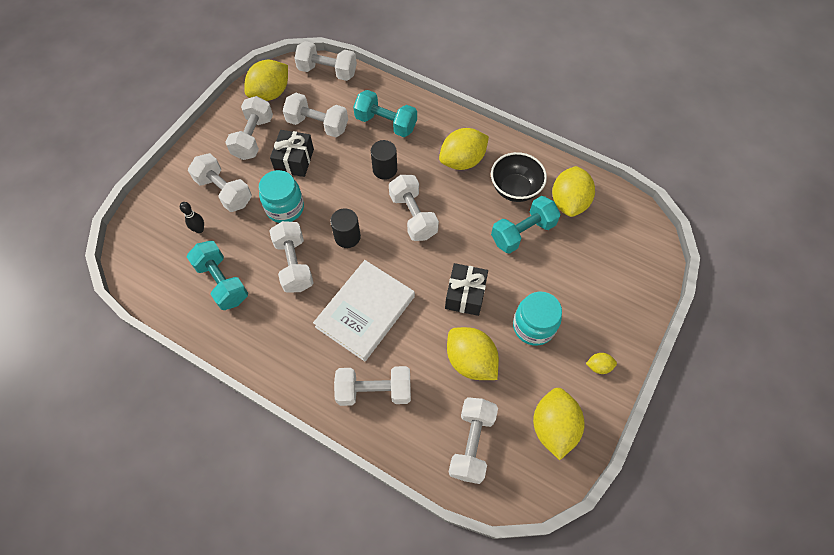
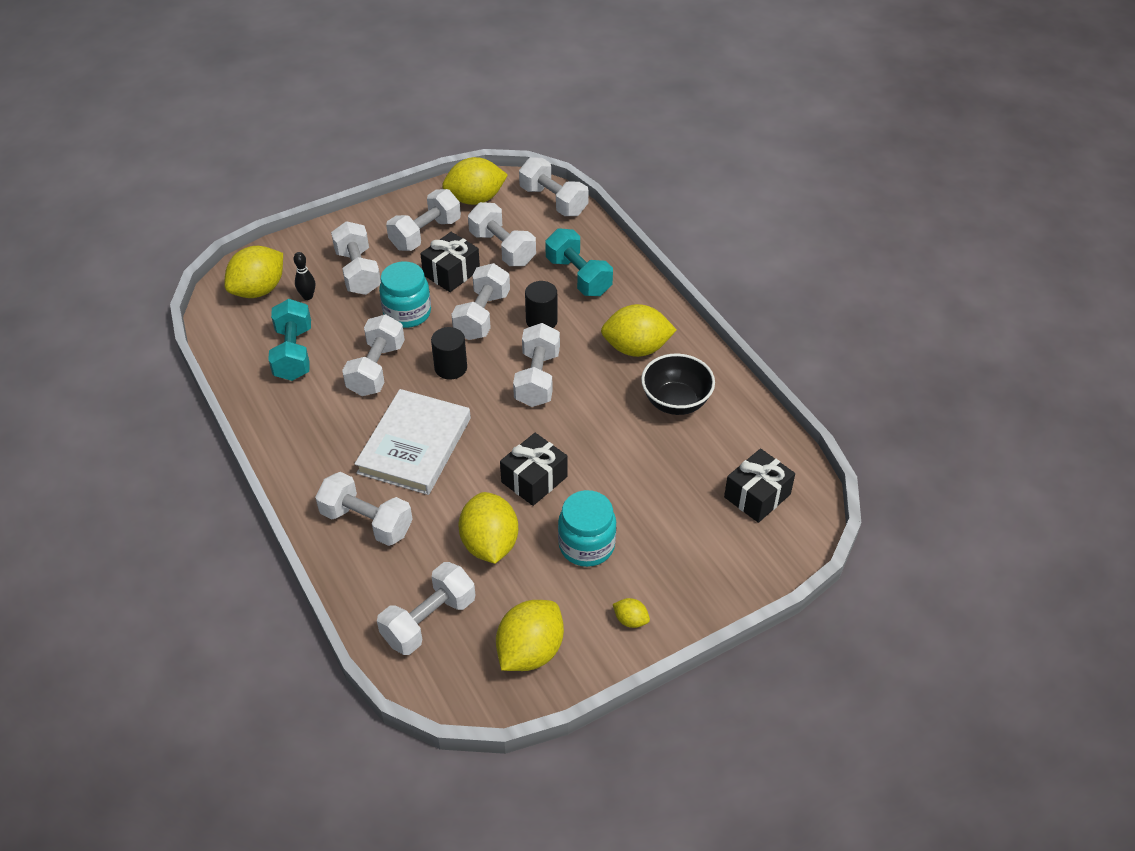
camera: 30 degrees right, 15 degrees down
(340, 185) = (482, 315): none -> white dumbbell
(365, 311) = (414, 445): white book -> white book turned 45 degrees counterclockwise
(522, 232) = (649, 449): turquoise dumbbell -> none
(568, 202) = (730, 443): yellow lemon -> yellow lemon (259, 290)
(611, 232) = (757, 496): none -> black gift

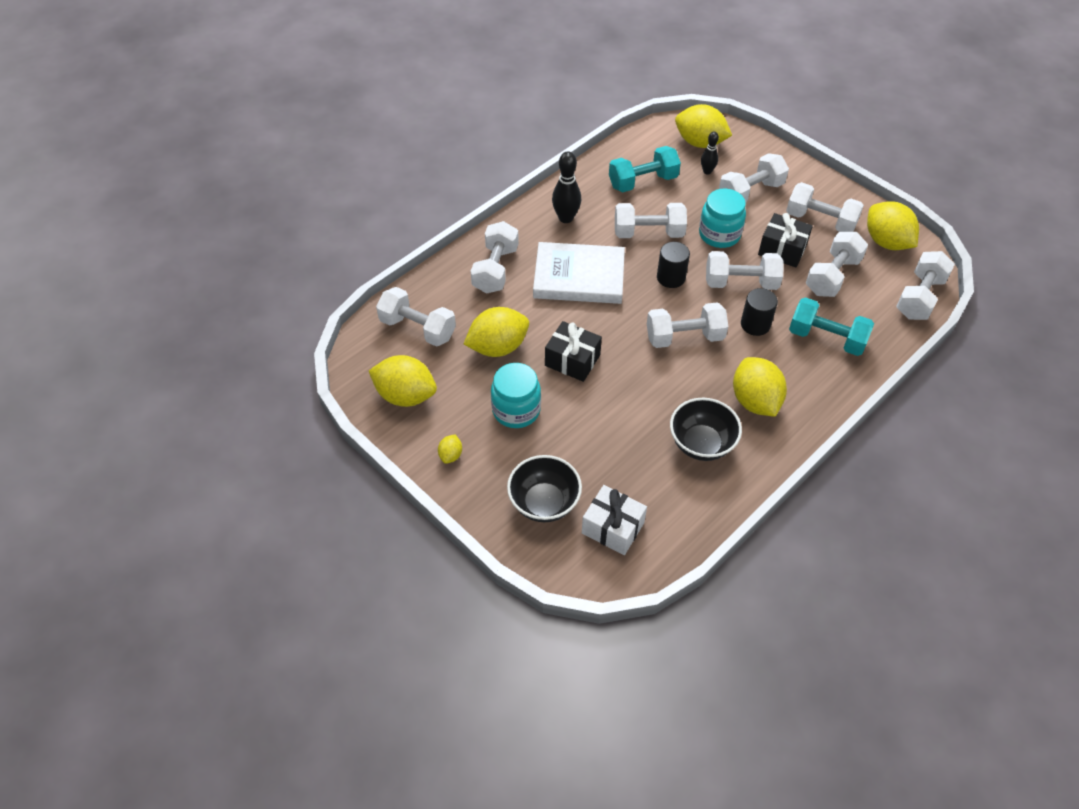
camera: 75 degrees right, 5 degrees up
(315, 436) = (566, 218): none -> black bowling pin
(578, 276) = (826, 338): turquoise dumbbell -> turquoise dumbbell turned 75 degrees clockwise
(715, 546) = (544, 503): none -> black bowl
(757, 496) = (613, 528): black gift -> white gift

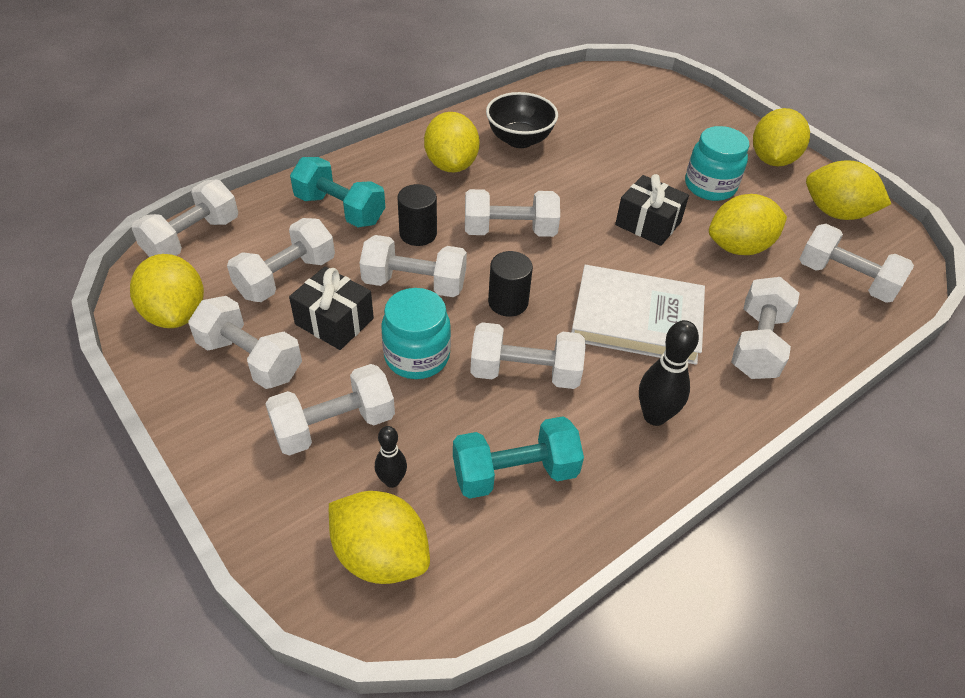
camera: 175 degrees left, 5 degrees down
(450, 455) = (772, 159): yellow lemon -> yellow lemon, size x2.17
(544, 503) = (676, 118): black bowl -> none
(613, 528) = (614, 98): white gift -> none

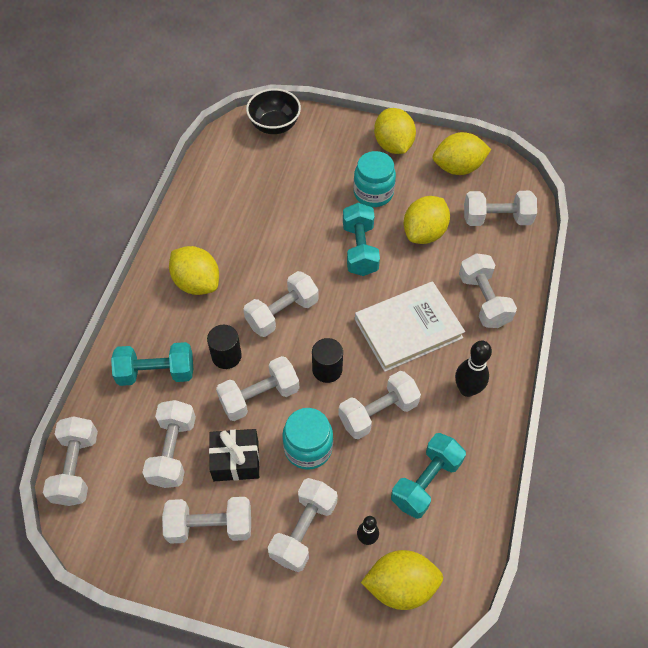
camera: 35 degrees left, 10 degrees up
(176, 314) = (128, 531): yellow lemon -> none
(519, 140) = (223, 230): black bowl -> black bowl (274, 125)
(648, 223) = (360, 249): black gift -> turquoise dumbbell

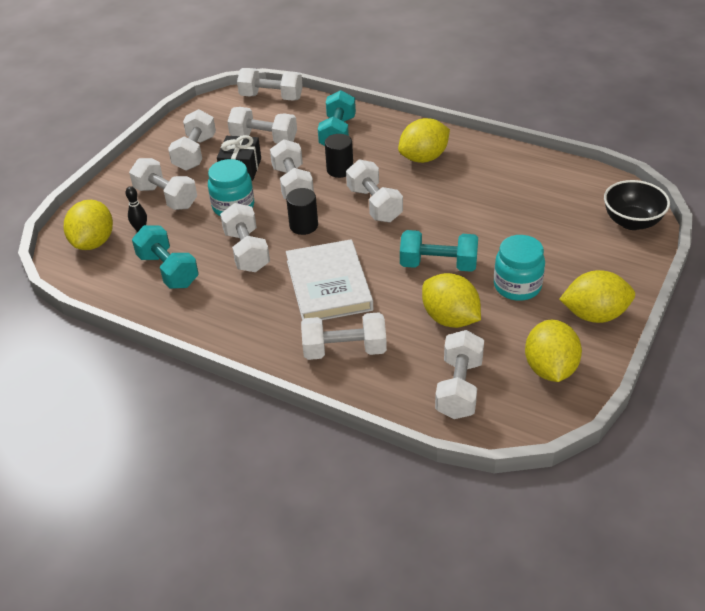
camera: 105 degrees right, 15 degrees down
(467, 389) = (244, 315): black bowling pin -> none

